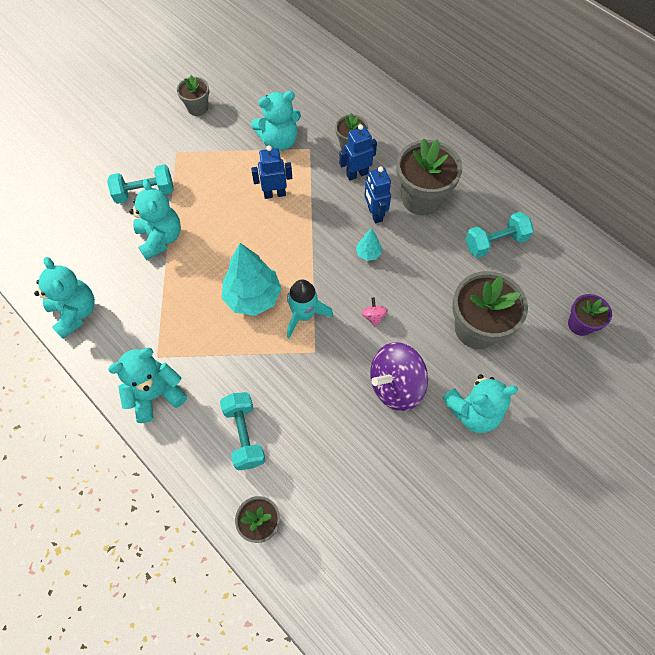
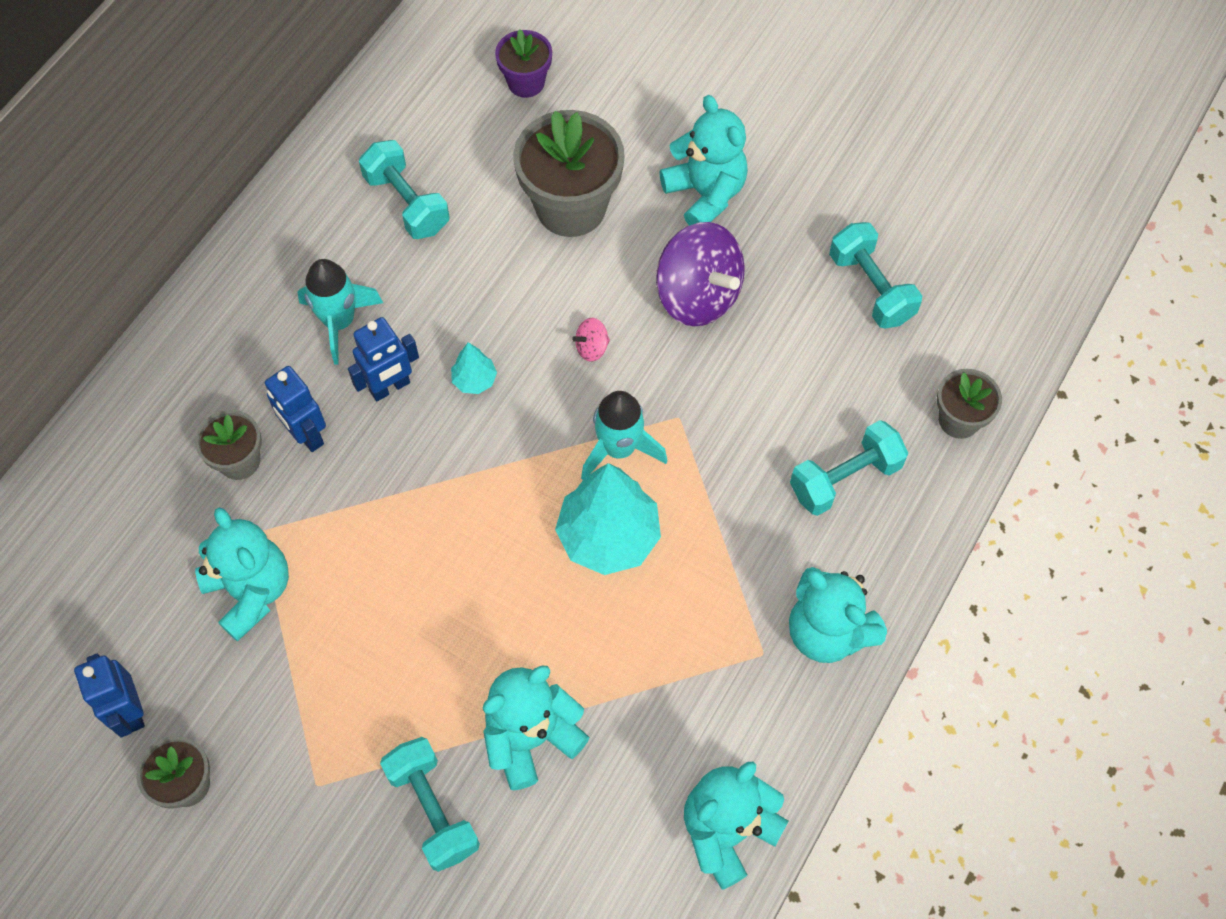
camera: 105 degrees left, 0 degrees up
(274, 194) = (382, 564): blue robot -> blue robot (130, 711)
(375, 498) = (870, 288): none -> turquoise dumbbell
(421, 198) = (340, 322): grey flower pot -> turquoise rocket

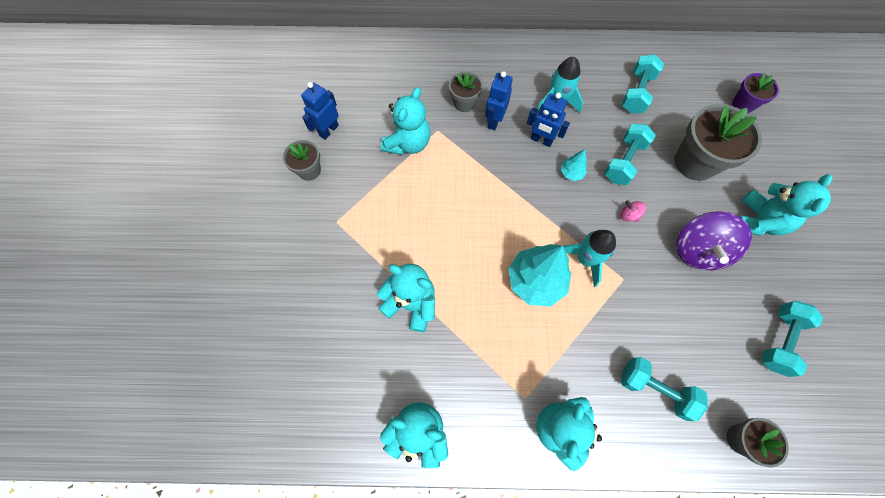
camera: 60 degrees right, 5 degrees up
(433, 809) = (351, 278): turquoise dumbbell -> turquoise dumbbell (624, 161)

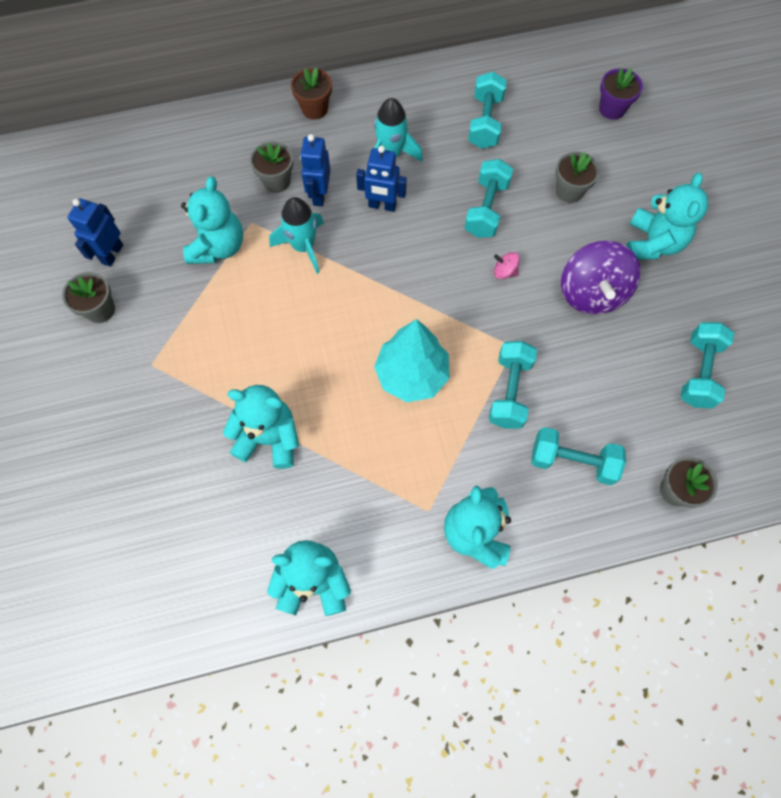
camera: 15 degrees left, 0 degrees up
(505, 55) = (314, 108): none -> brown flower pot
(571, 173) = (427, 237): turquoise tree -> none
(585, 259) = (464, 335): turquoise rocket -> turquoise rocket (303, 247)
(613, 315) = (509, 391): none -> turquoise dumbbell
(695, 162) = (569, 191): grey flower pot -> grey flower pot, size x0.55

